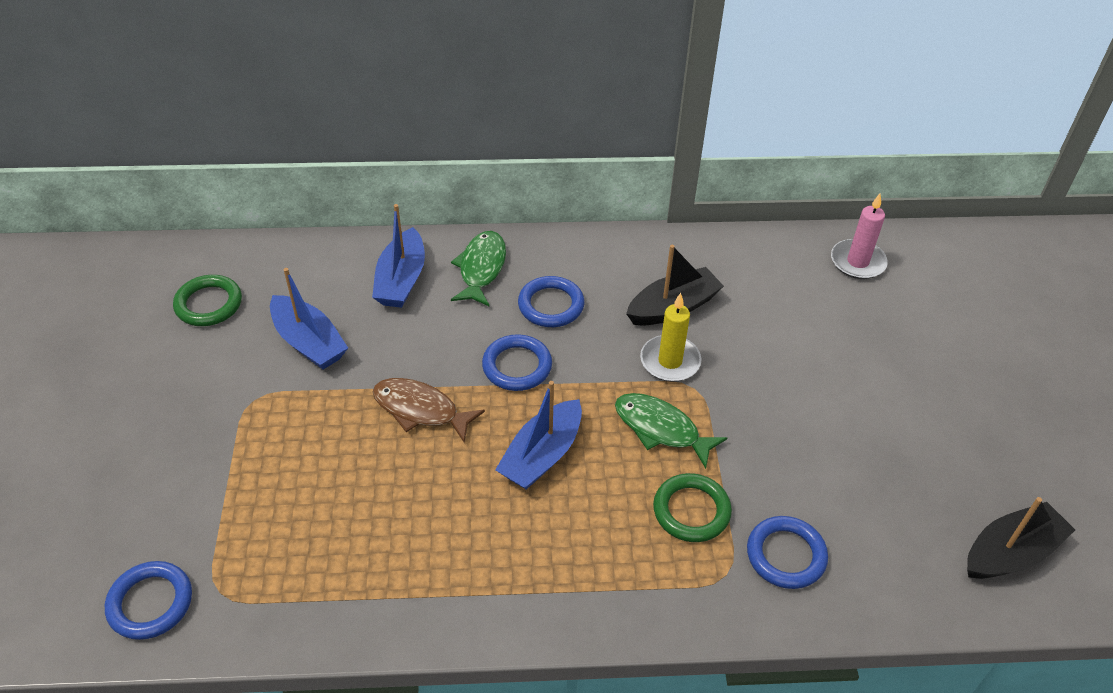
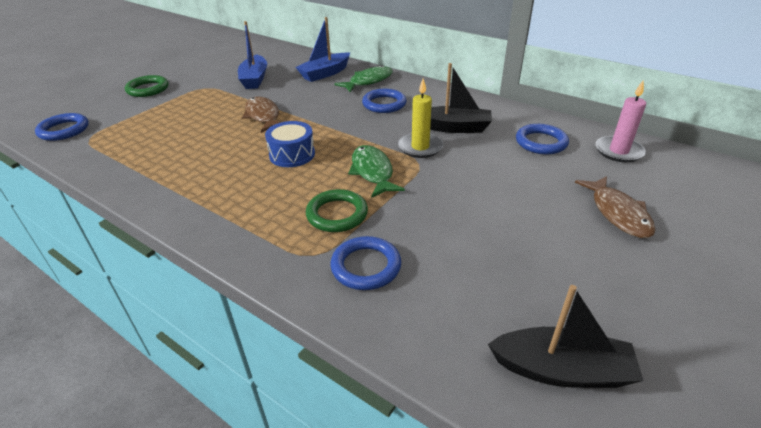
camera: 40 degrees right, 10 degrees down
(209, 304) = (237, 56): green ring -> green ring (148, 89)
(517, 366) = (332, 118): blue ring -> blue ring (541, 142)
(542, 455) = (292, 154): blue boat -> blue drum
(921, 354) = (618, 213): none -> brown fish

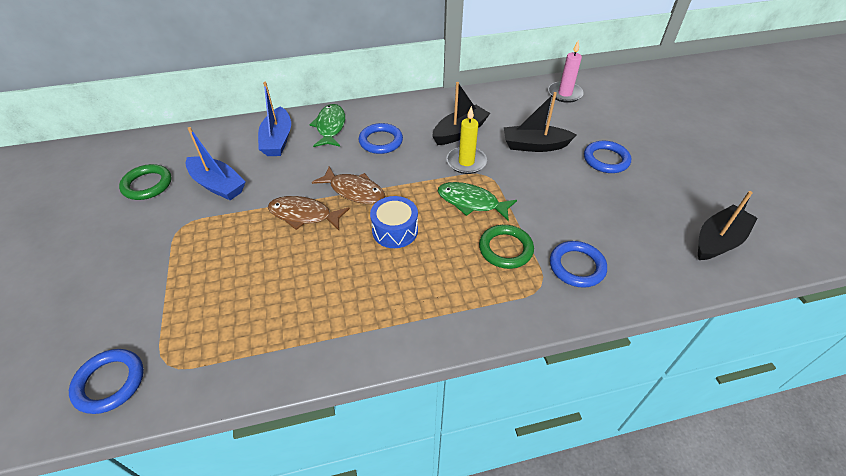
camera: 50 degrees left, 10 degrees up
(148, 89) = (111, 271): green ring -> green ring (147, 185)
(503, 169) = (534, 145): none -> black boat
(541, 142) = (522, 112): blue ring -> blue ring (606, 160)
(618, 213) = (620, 137): brown fish -> brown fish (354, 191)

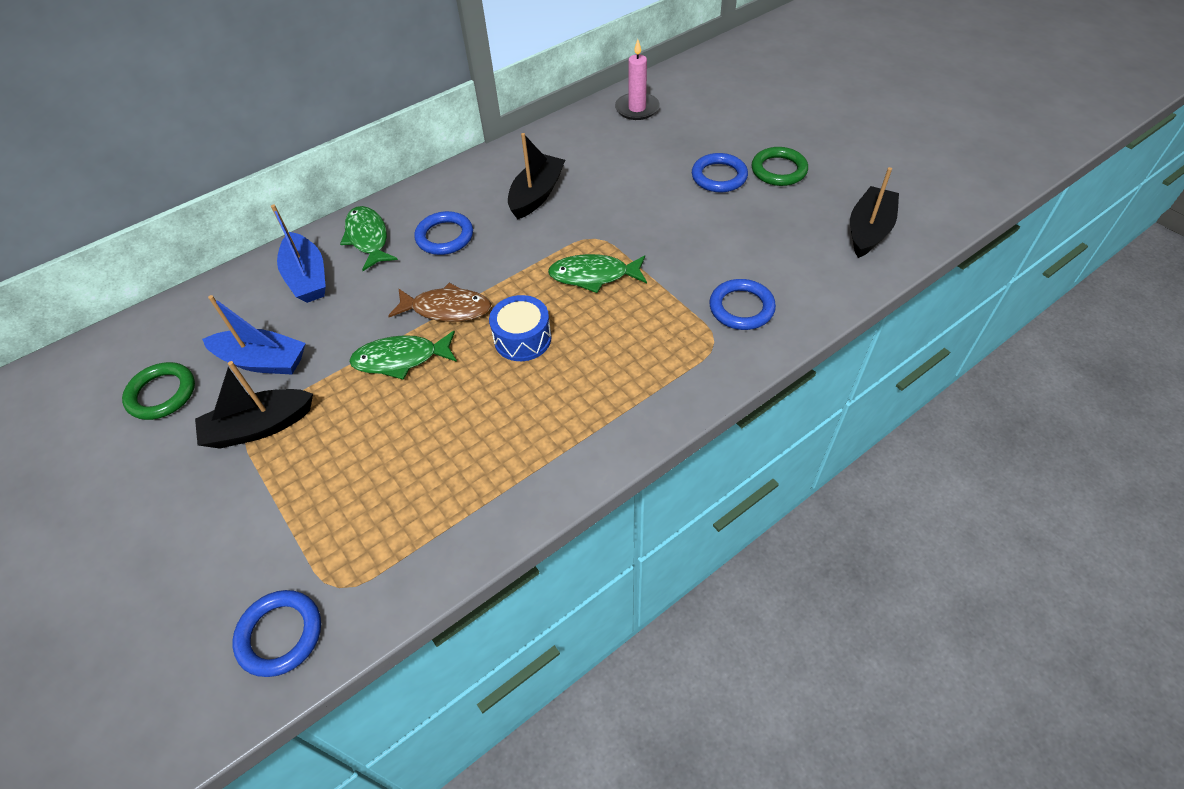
camera: 20 degrees left, 5 degrees up
(304, 215) = (401, 359): brown fish -> green fish
(466, 162) = (563, 230): yellow candle -> none
(505, 249) = (658, 315): green ring -> green ring (778, 170)
(534, 145) = (632, 184): black boat -> black boat (259, 427)

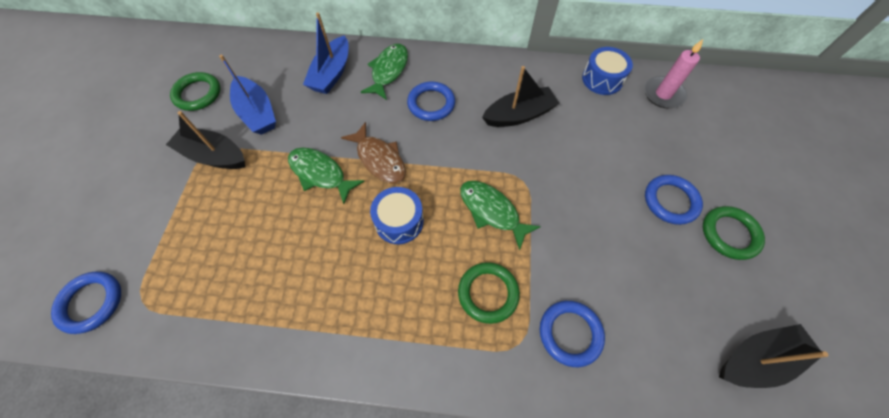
camera: 40 degrees right, 10 degrees up
(577, 126) = (602, 79): none -> blue drum
(654, 330) = (488, 293): none -> green ring

